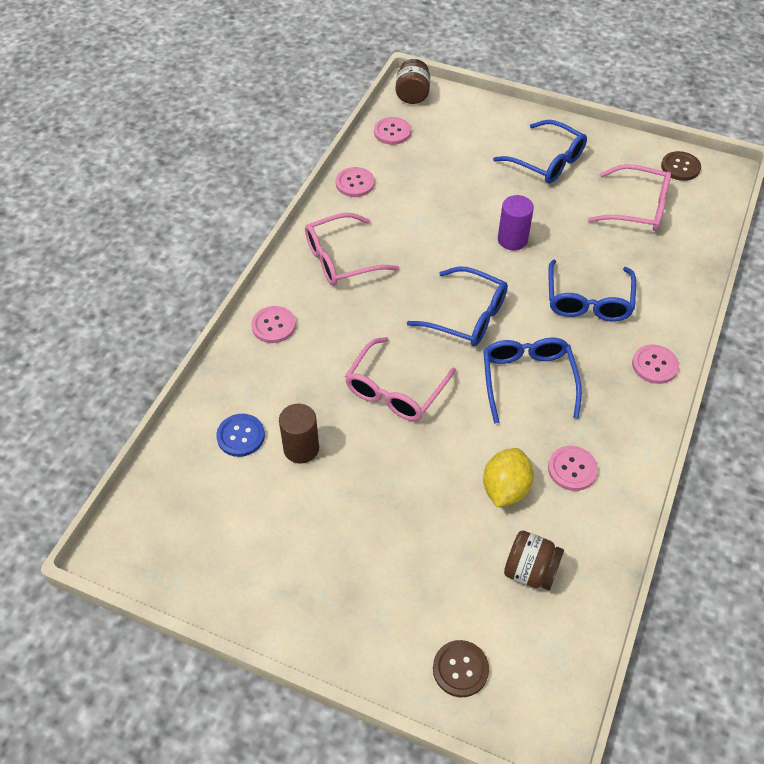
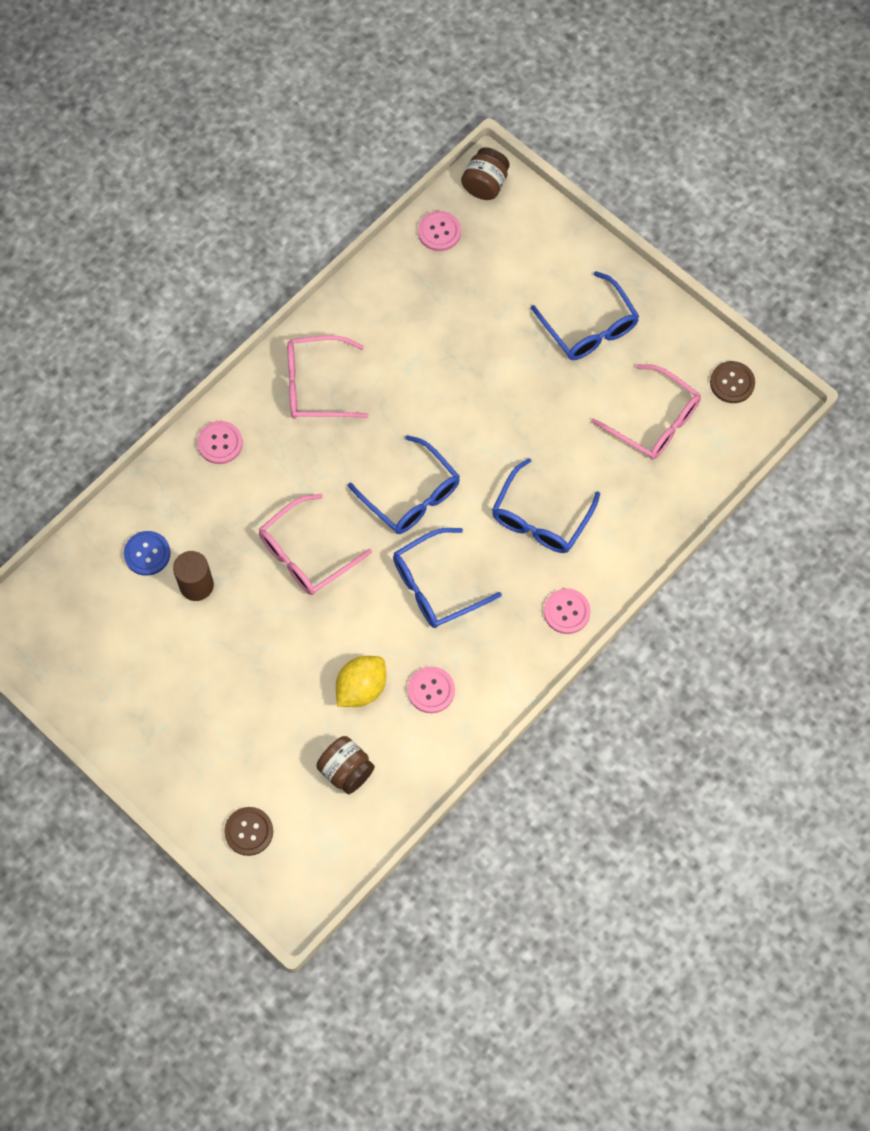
camera: 20 degrees right, 15 degrees up
(355, 183) = (369, 291): pink button -> none
(512, 239) = (501, 418): purple cylinder -> none
(527, 380) = (436, 585): blue glasses -> blue glasses turned 135 degrees counterclockwise

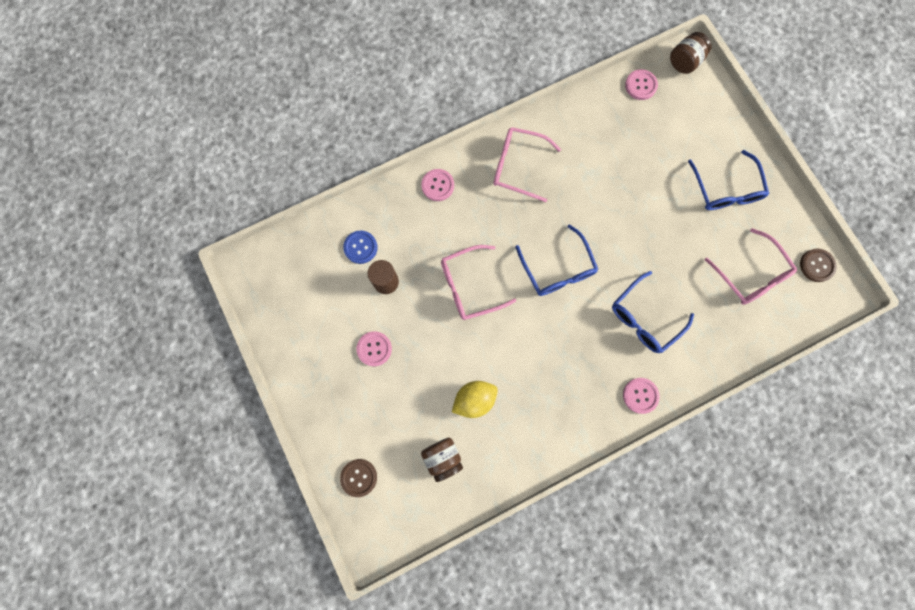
camera: 20 degrees right, 10 degrees up
(431, 690) = (523, 419): pink button -> pink button (374, 349)
(436, 585) = (552, 342): blue glasses -> none

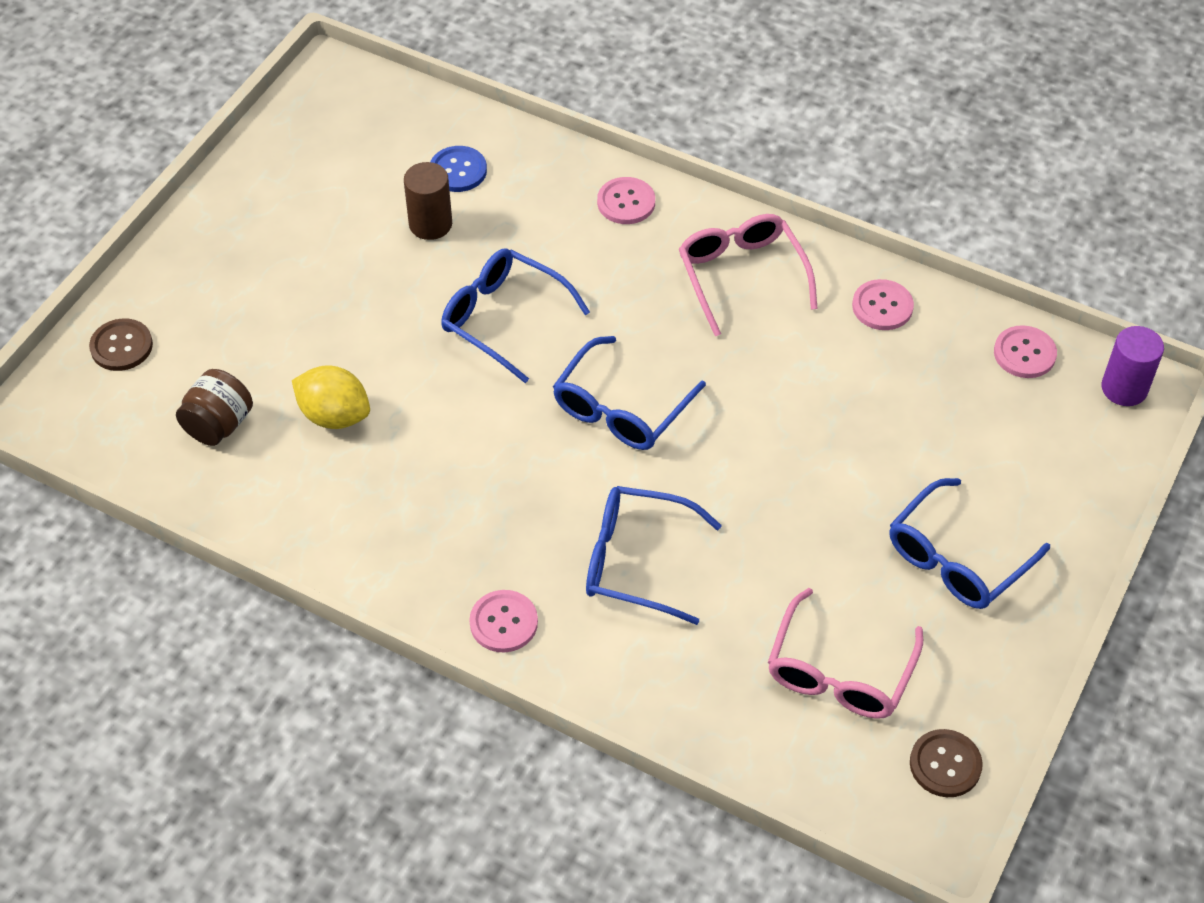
camera: 55 degrees right, 25 degrees down
(374, 349) = (321, 264): pink button -> pink button (882, 306)
(469, 286) = (503, 319): pink glasses -> blue glasses
(684, 62) = (1124, 388): brown jar -> purple cylinder

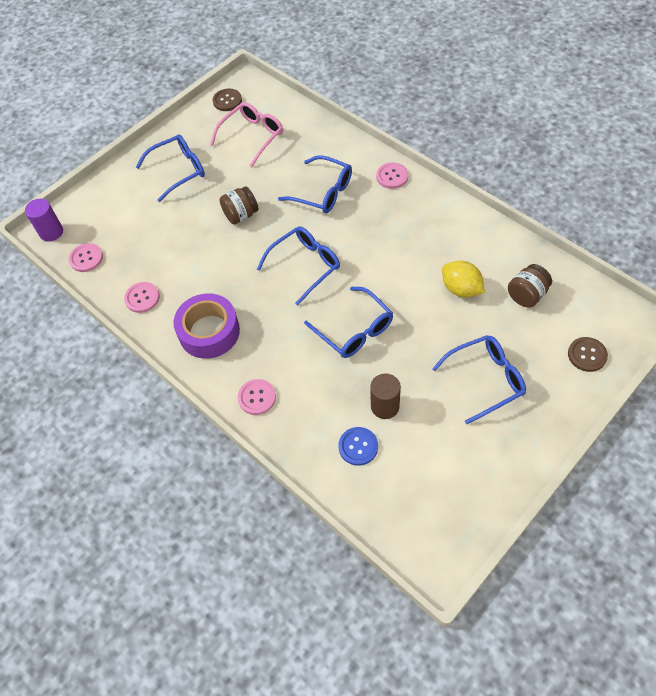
camera: 160 degrees left, 5 degrees up
(281, 284) = (486, 380): none -> blue glasses
(741, 276) = (209, 332): pink glasses -> purple tape
(781, 484) = (241, 215): none -> brown jar

